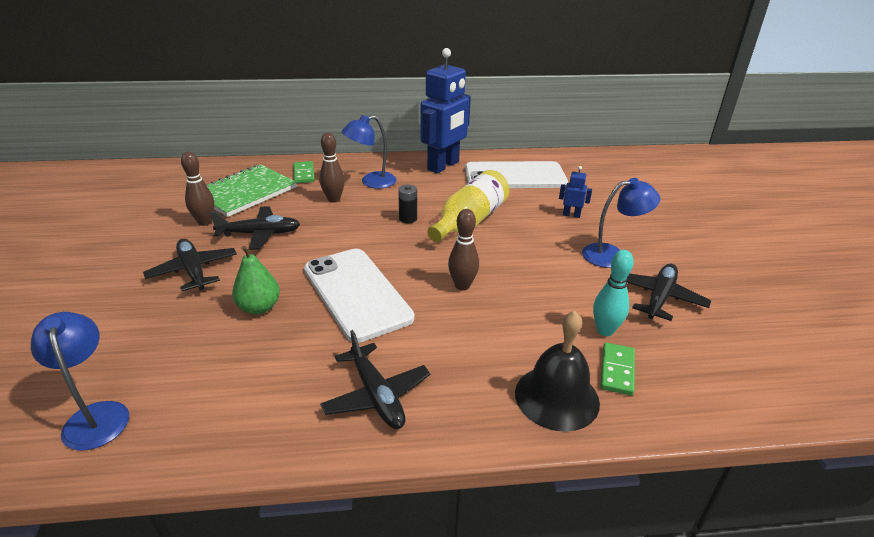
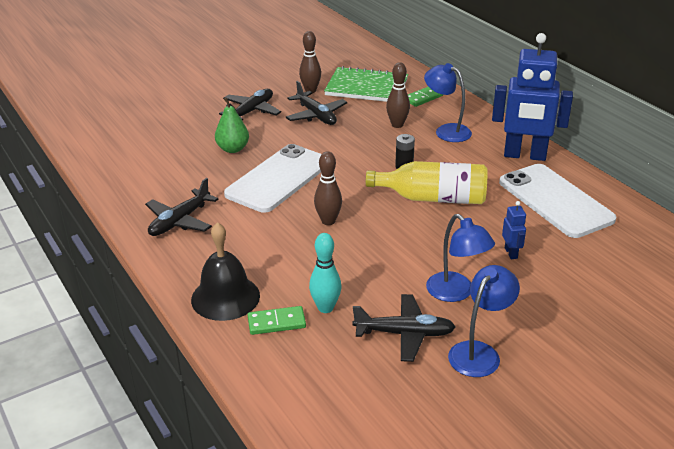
camera: 65 degrees right, 0 degrees up
(96, 415) = (111, 140): blue lamp -> blue lamp (479, 352)

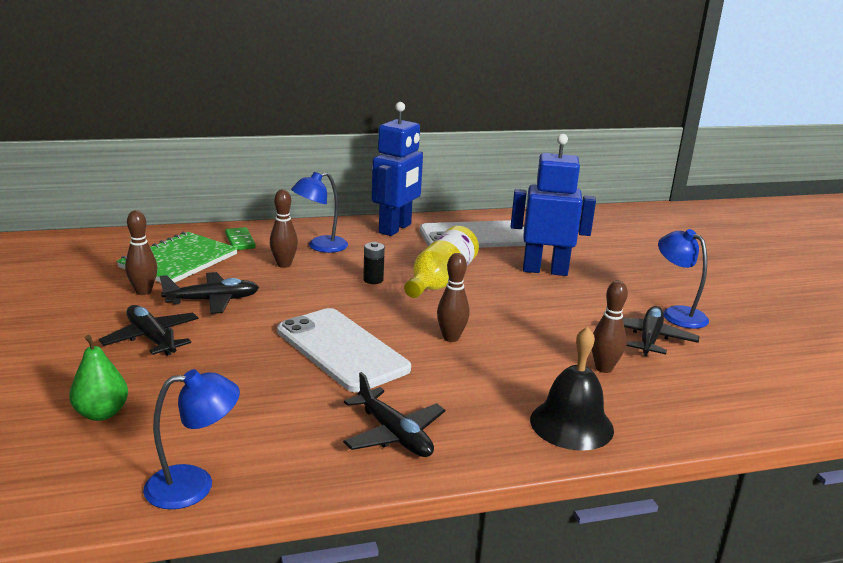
camera: 75 degrees left, 10 degrees down
(233, 149) = (240, 368): green pear -> green pear (101, 413)
(276, 323) = (623, 400): green domino -> none
(325, 308) = (603, 368): turquoise bowling pin -> brown bowling pin
(456, 293) = (595, 304): blue lamp -> blue lamp (194, 485)
(511, 253) = (545, 270): blue robot -> blue robot, size x2.44

